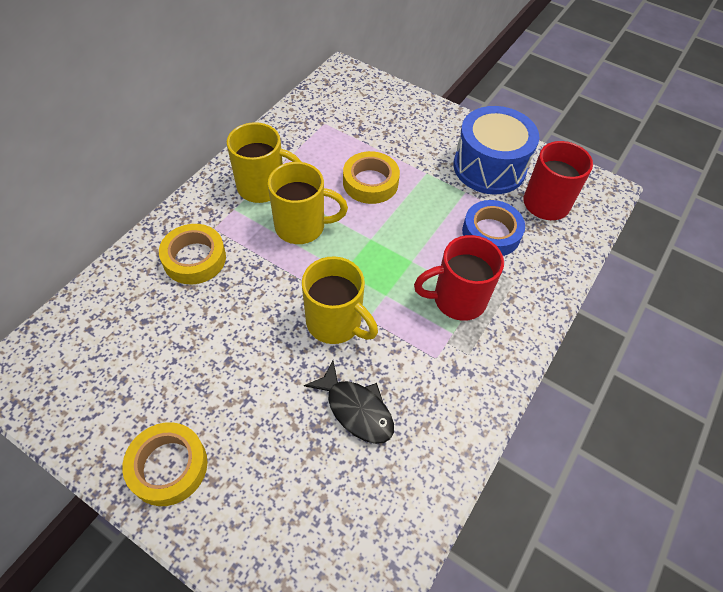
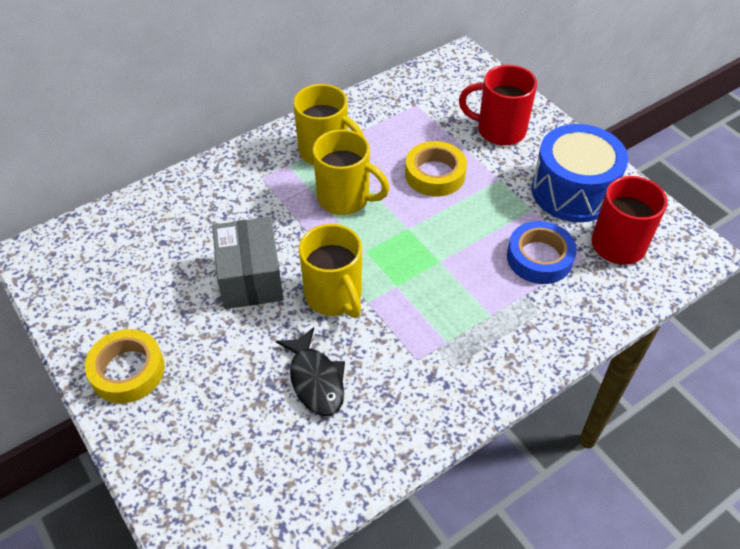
camera: 25 degrees right, 5 degrees down
(194, 258) = (231, 200): yellow tape -> none
(249, 330) = (251, 278): none -> grey box
(457, 299) = (468, 311): red mug -> red mug (499, 130)

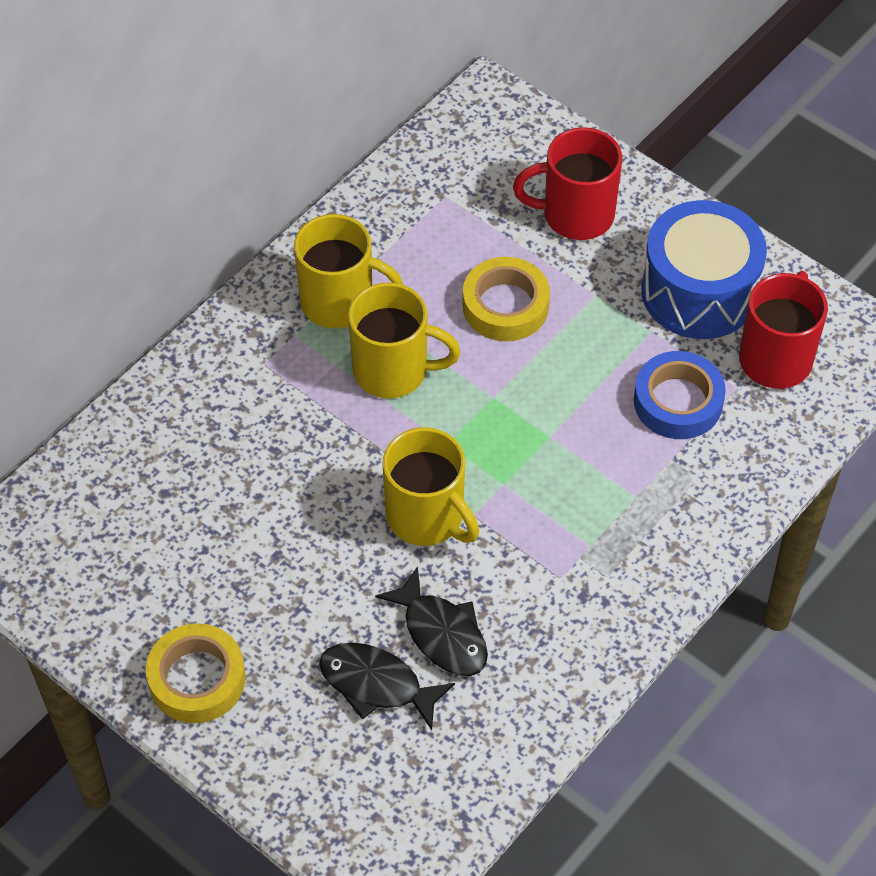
camera: 15 degrees left, 5 degrees up
(251, 278) = (307, 517): grey box -> none
(254, 406) = (377, 684): none -> black fish

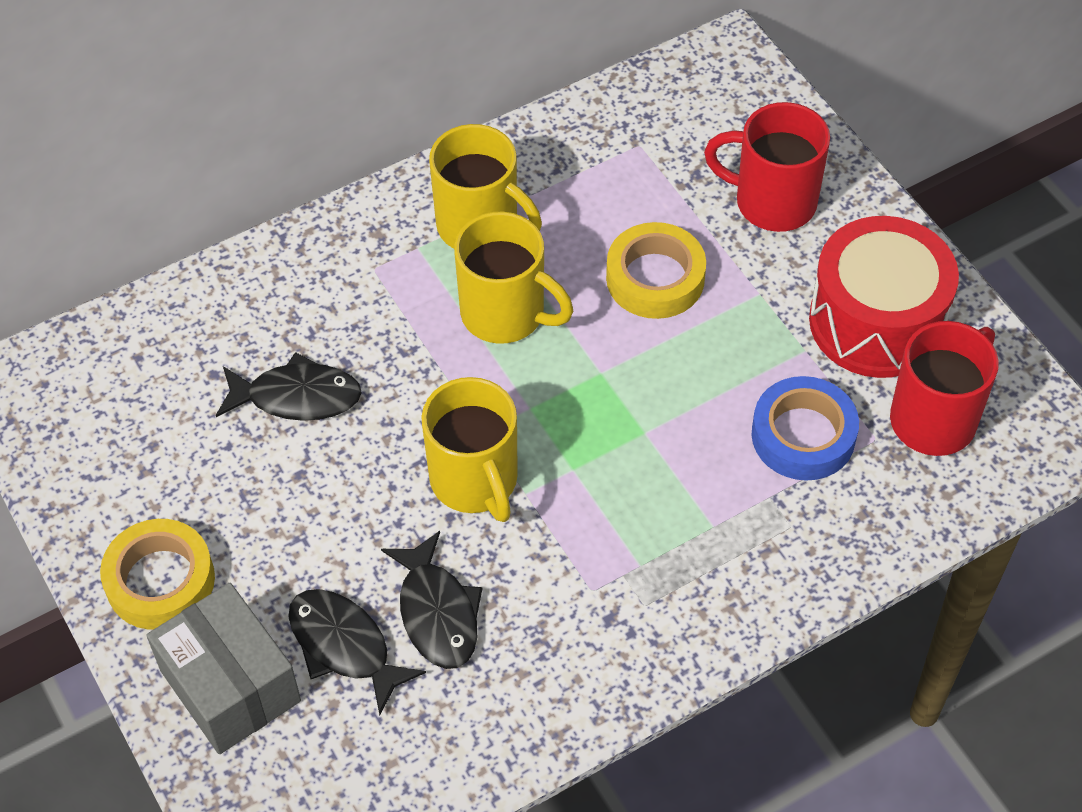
camera: 20 degrees right, 0 degrees up
(246, 491) = (297, 397): none -> black fish
(295, 746) = (230, 685): none -> grey box
(699, 292) = (876, 321): blue drum -> red drum

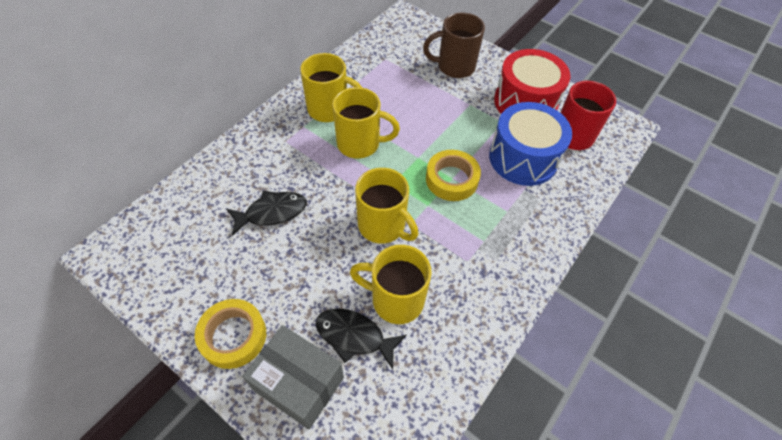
camera: 25 degrees left, 0 degrees up
(437, 612) = (395, 300): black fish -> yellow mug
(655, 278) = (421, 110): yellow tape -> yellow tape (451, 179)
(772, 202) = (454, 67): red mug -> brown mug
(803, 435) = (523, 158): blue tape -> blue drum

